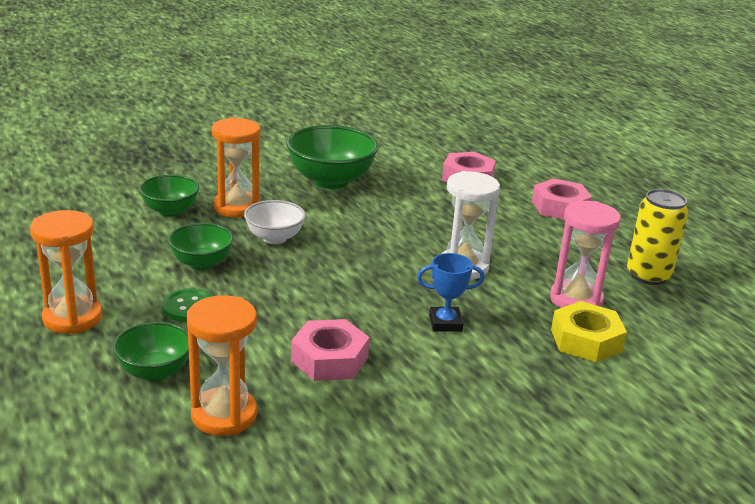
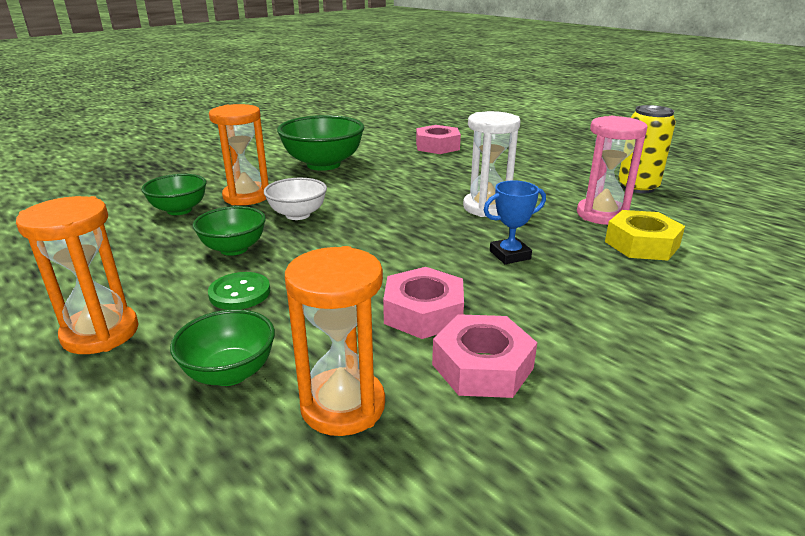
camera: 15 degrees left, 0 degrees up
(560, 207) = (526, 154): pink nut -> pink nut (482, 366)

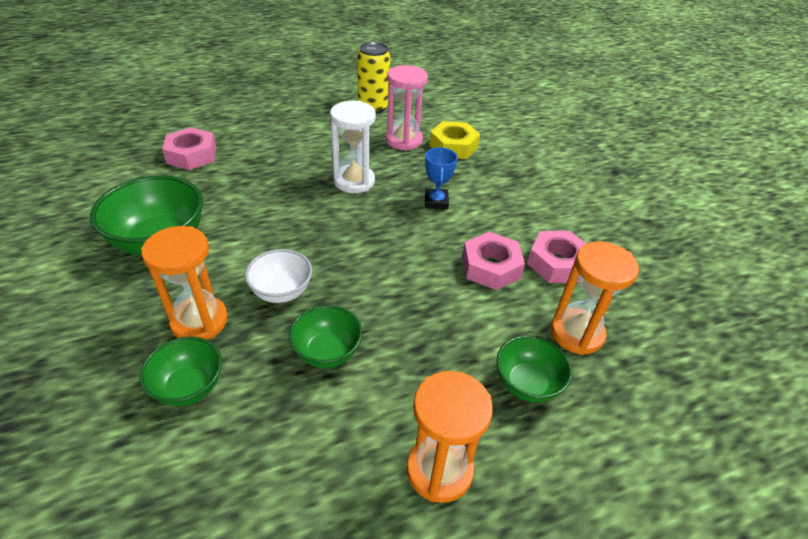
camera: 70 degrees left, 15 degrees up
(240, 293) = (415, 361): green button -> none

